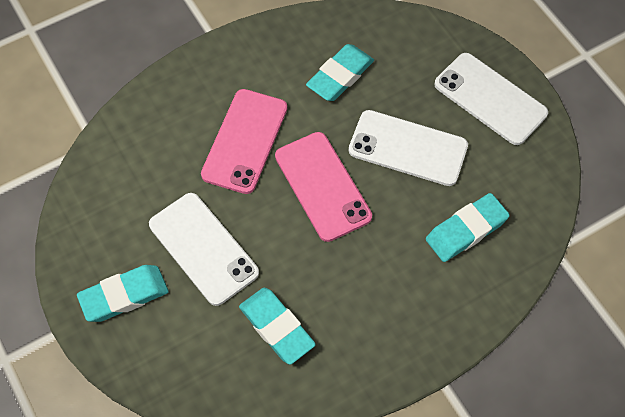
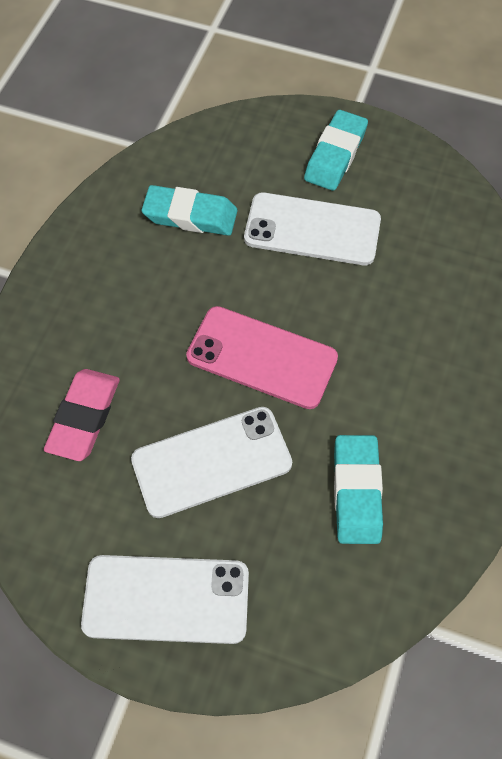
camera: 140 degrees right, 0 degrees up
(245, 141) = (377, 345): pink phone -> none
(466, 230) = (84, 417): turquoise eraser -> pink eraser

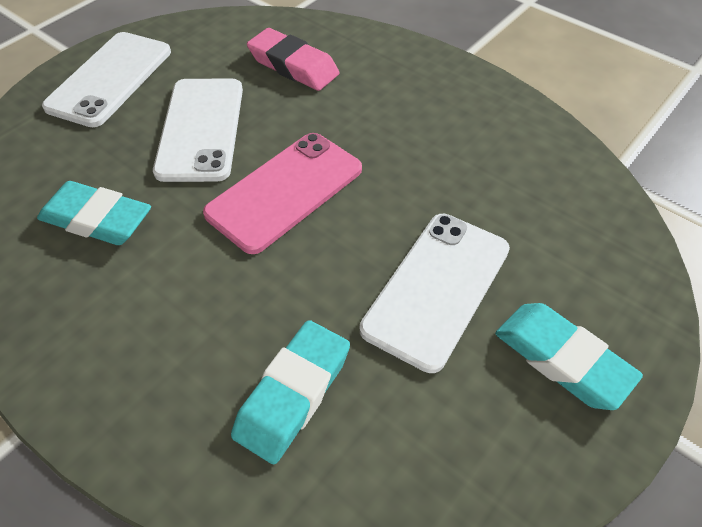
camera: 110 degrees right, 10 degrees down
(190, 215) = (495, 181): turquoise eraser -> turquoise eraser (293, 394)

